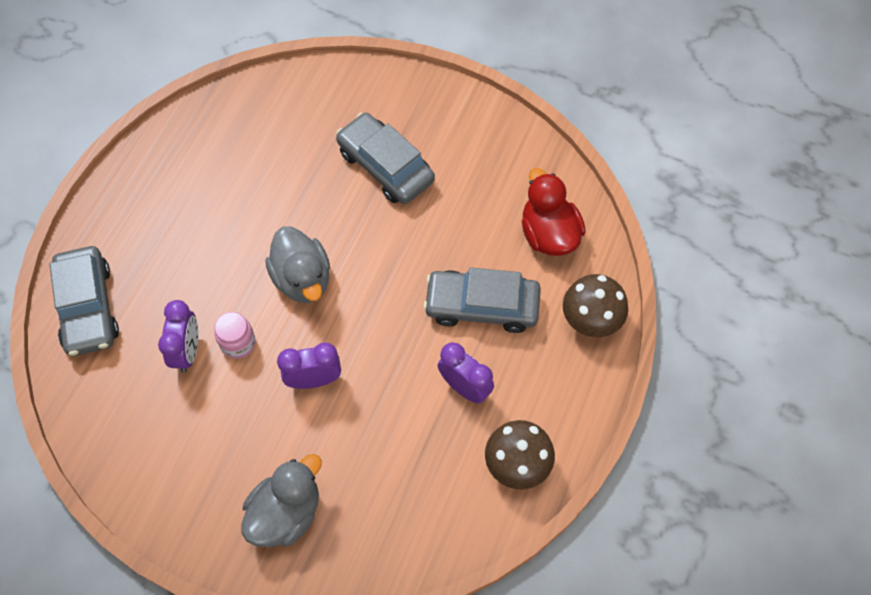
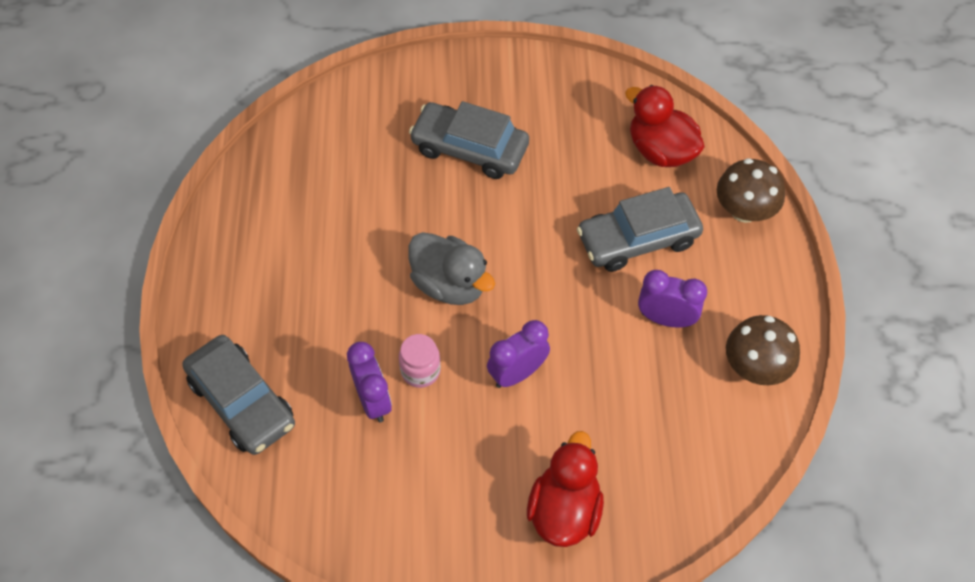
camera: 25 degrees left, 5 degrees down
(286, 513) = (564, 510): grey duck -> red duck

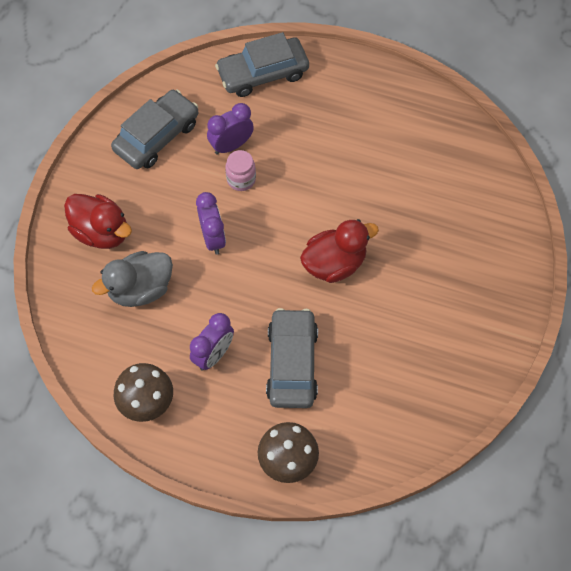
camera: 110 degrees right, 5 degrees up
(373, 400) = (231, 145): purple clock -> purple clock turned 150 degrees clockwise
(450, 284) = (303, 218): grey duck -> grey duck (140, 289)
(469, 148) = (426, 271): grey car -> grey car (157, 136)
(661, 150) = (373, 418): red duck -> red duck (334, 263)

